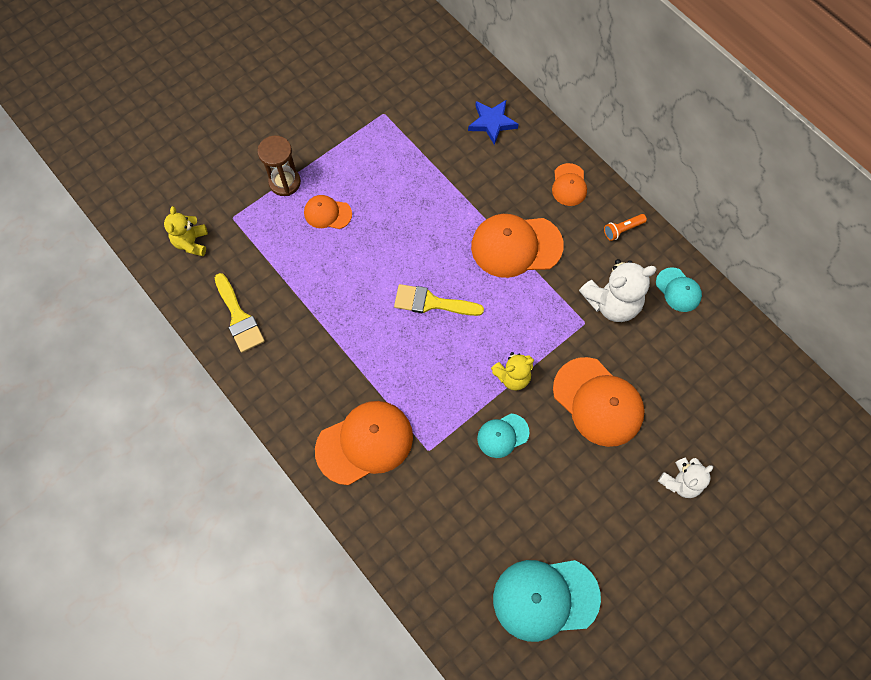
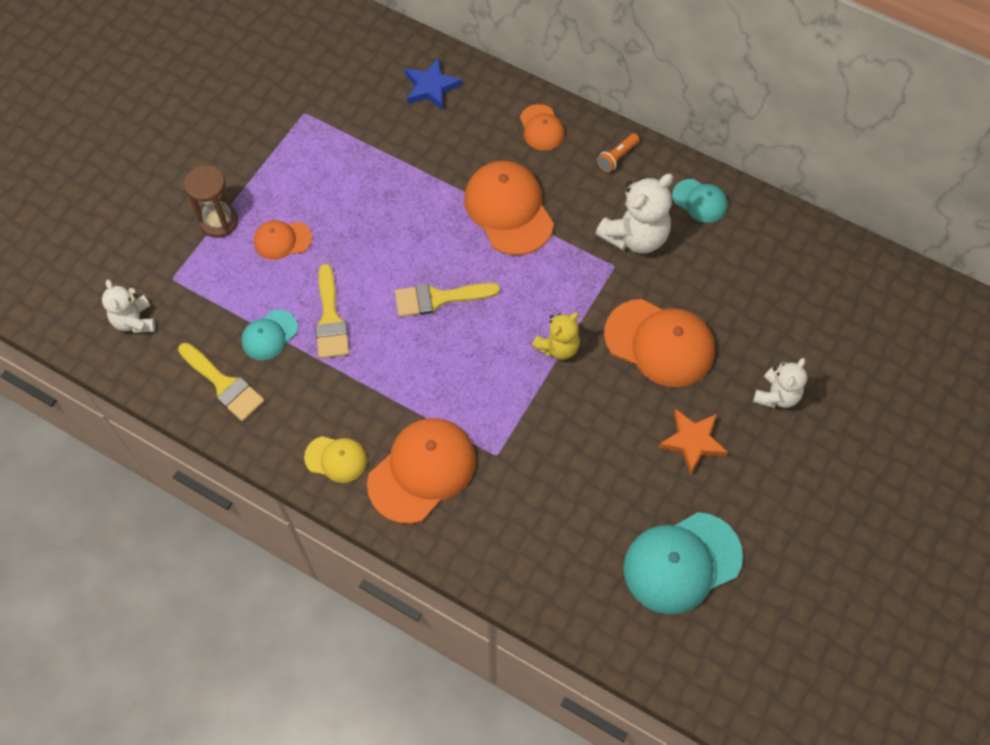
camera: 20 degrees left, 5 degrees down
(191, 242) = (134, 321): yellow teddy bear -> white teddy bear
(301, 409) = (336, 459): none -> yellow cap
(340, 291) = (330, 319): none -> yellow brush
(502, 435) = (571, 412): turquoise cap -> turquoise cap (269, 335)
(516, 246) = (508, 209): orange cap -> orange cap turned 90 degrees clockwise
(594, 497) = (692, 441): none -> orange star

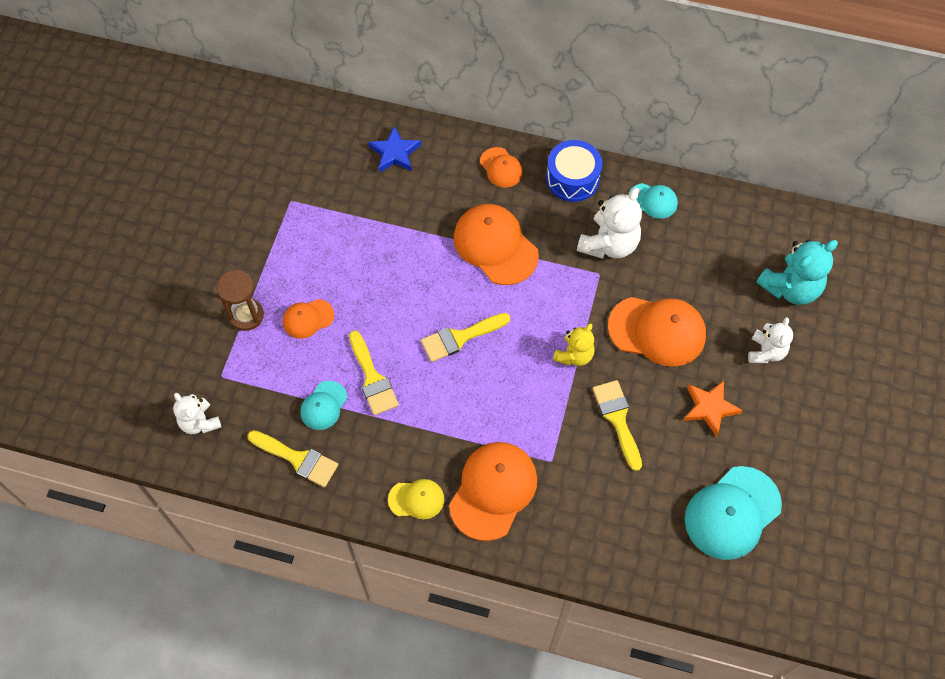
camera: 15 degrees left, 0 degrees up
(584, 427) = (617, 419): none -> yellow brush
(617, 157) = (572, 178): orange flashlight -> blue drum
(828, 331) = (790, 288): none -> turquoise teddy bear

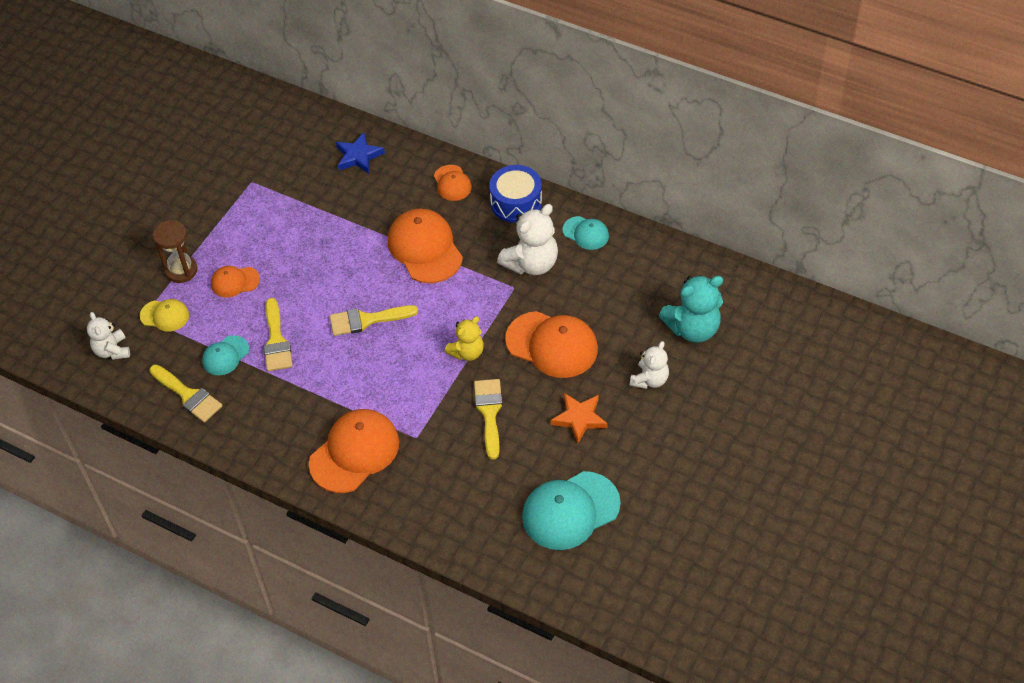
camera: 15 degrees right, 10 degrees down
(416, 499) = (283, 447): yellow cap -> yellow cap (165, 315)

